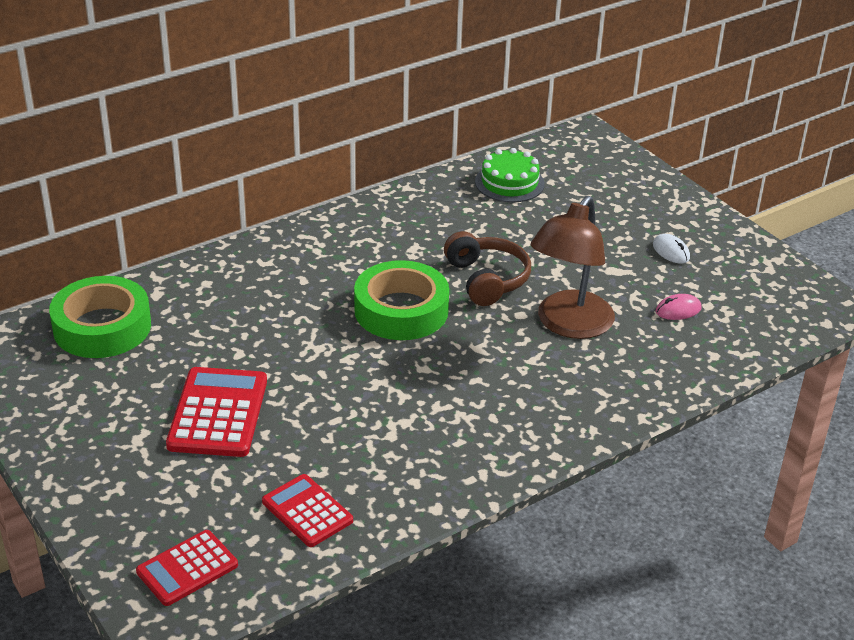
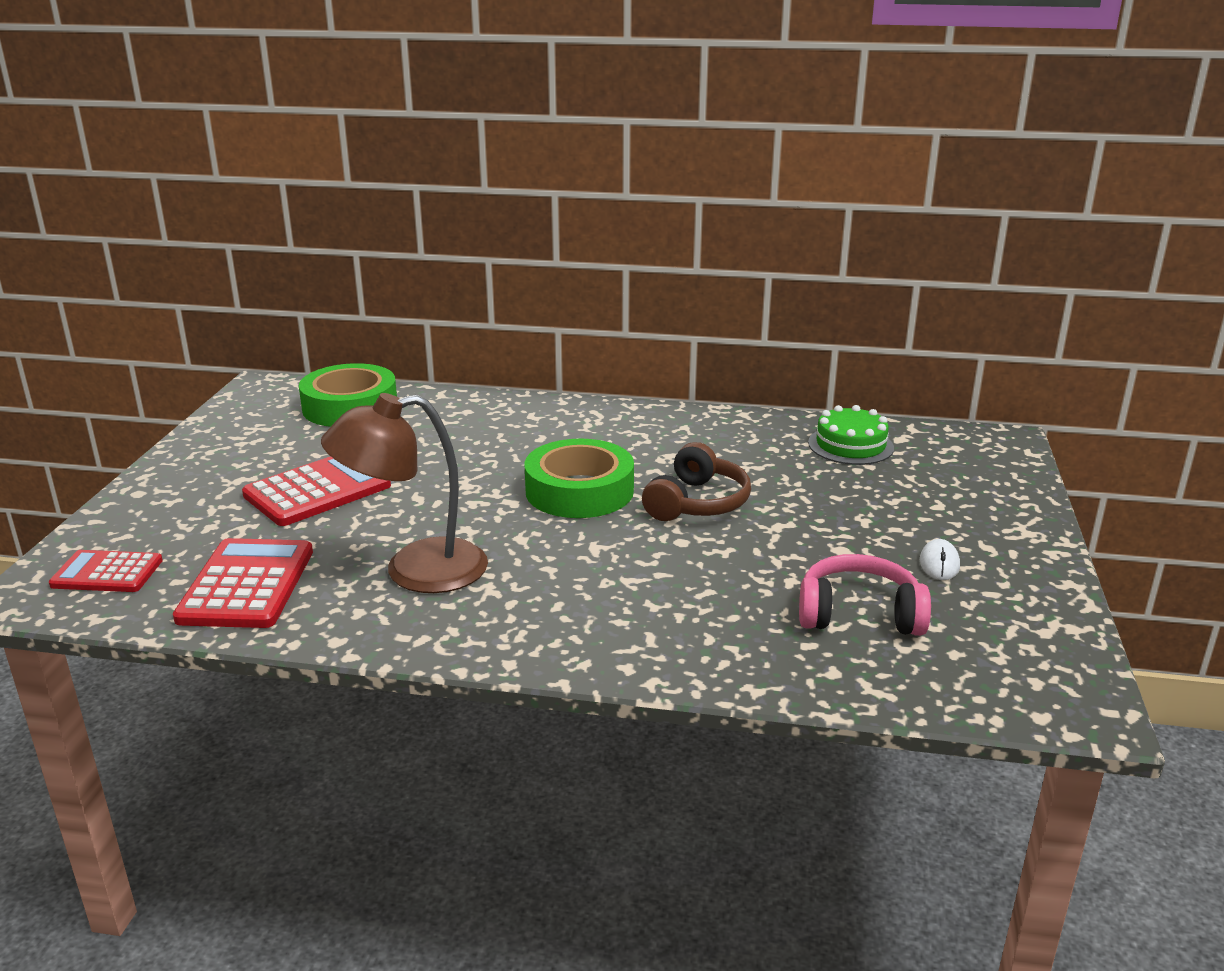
camera: 45 degrees right, 10 degrees down
(307, 511) = (247, 585): red calculator -> red calculator, size x1.55
(568, 325) = (714, 571): brown lamp -> brown lamp (415, 570)
(678, 310) = (859, 614): pink mouse -> pink headphones

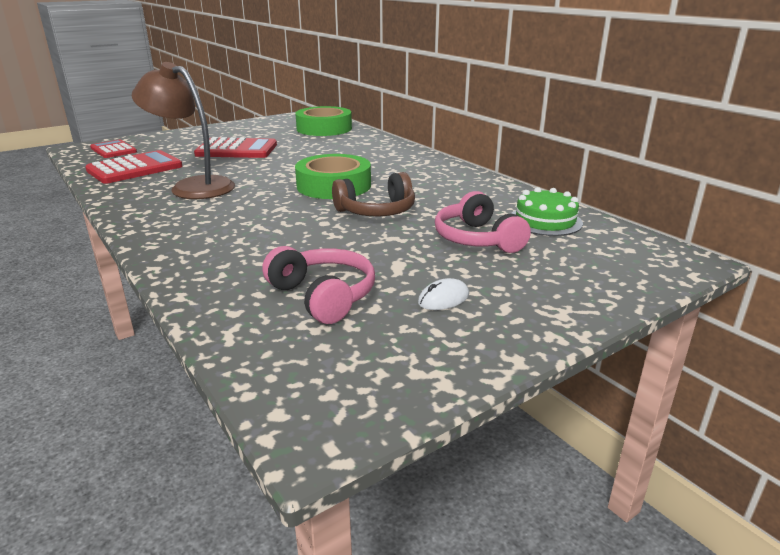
camera: 45 degrees right, 0 degrees up
(843, 492) = (477, 239): none -> pink headphones

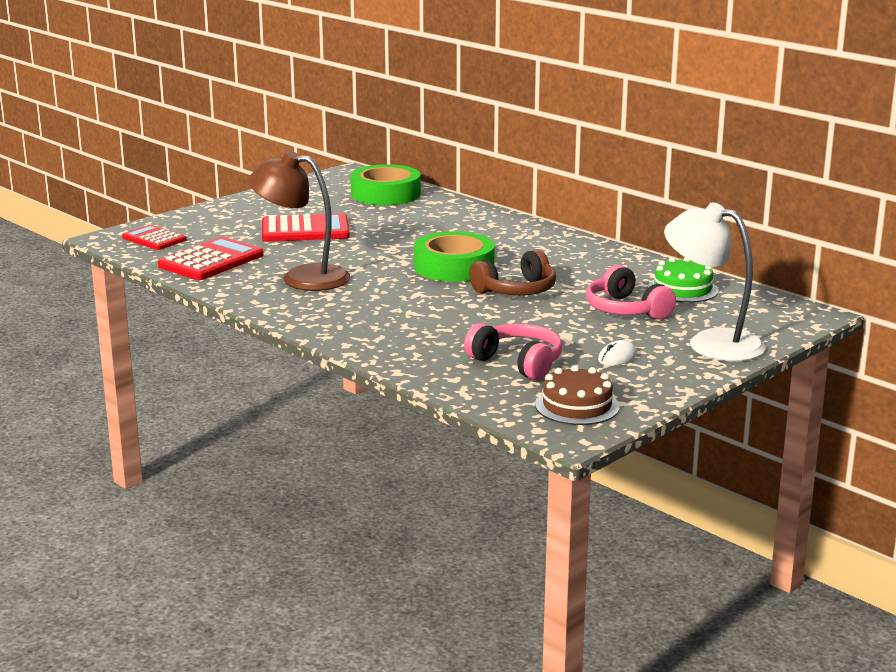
camera: 10 degrees left, 5 degrees down
(356, 372) = (577, 406): none -> brown cake
(563, 288) = (711, 342): none -> white lamp

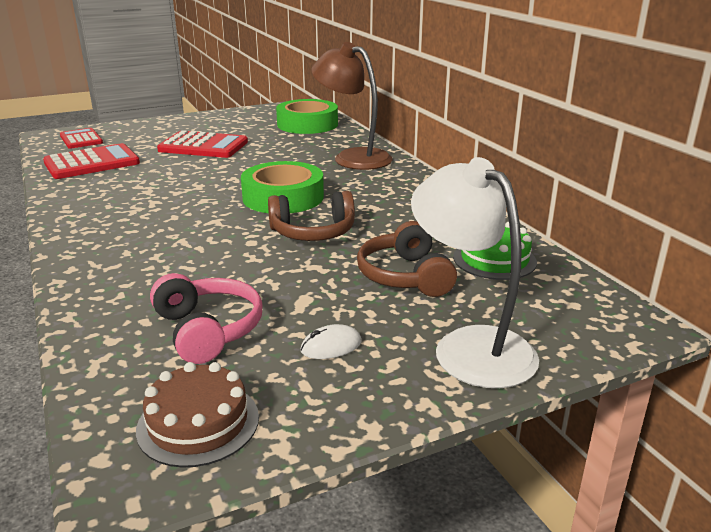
camera: 20 degrees right, 5 degrees up
(302, 277) = (139, 188): brown lamp -> brown lamp (353, 157)
(626, 310) = (405, 276): pink headphones -> brown headphones

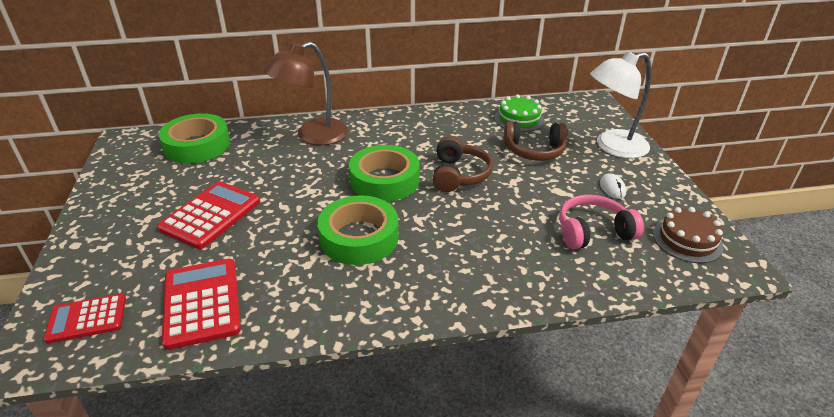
camera: 75 degrees left, 10 degrees up
(178, 199) = (359, 237): none -> green tape

